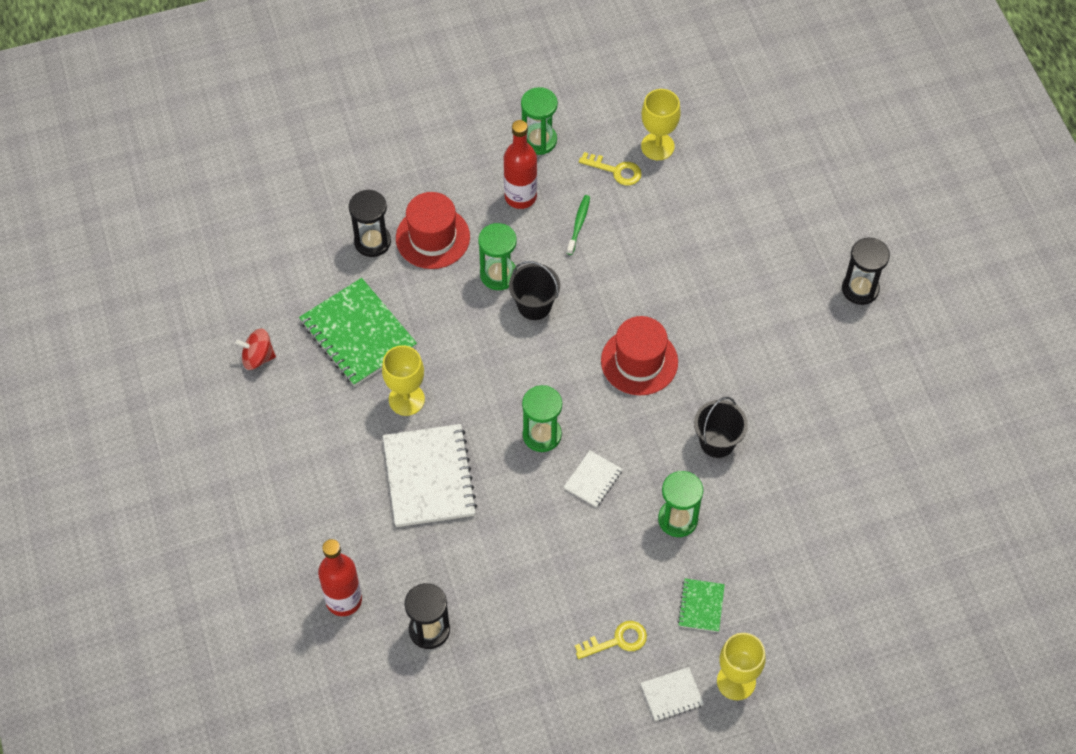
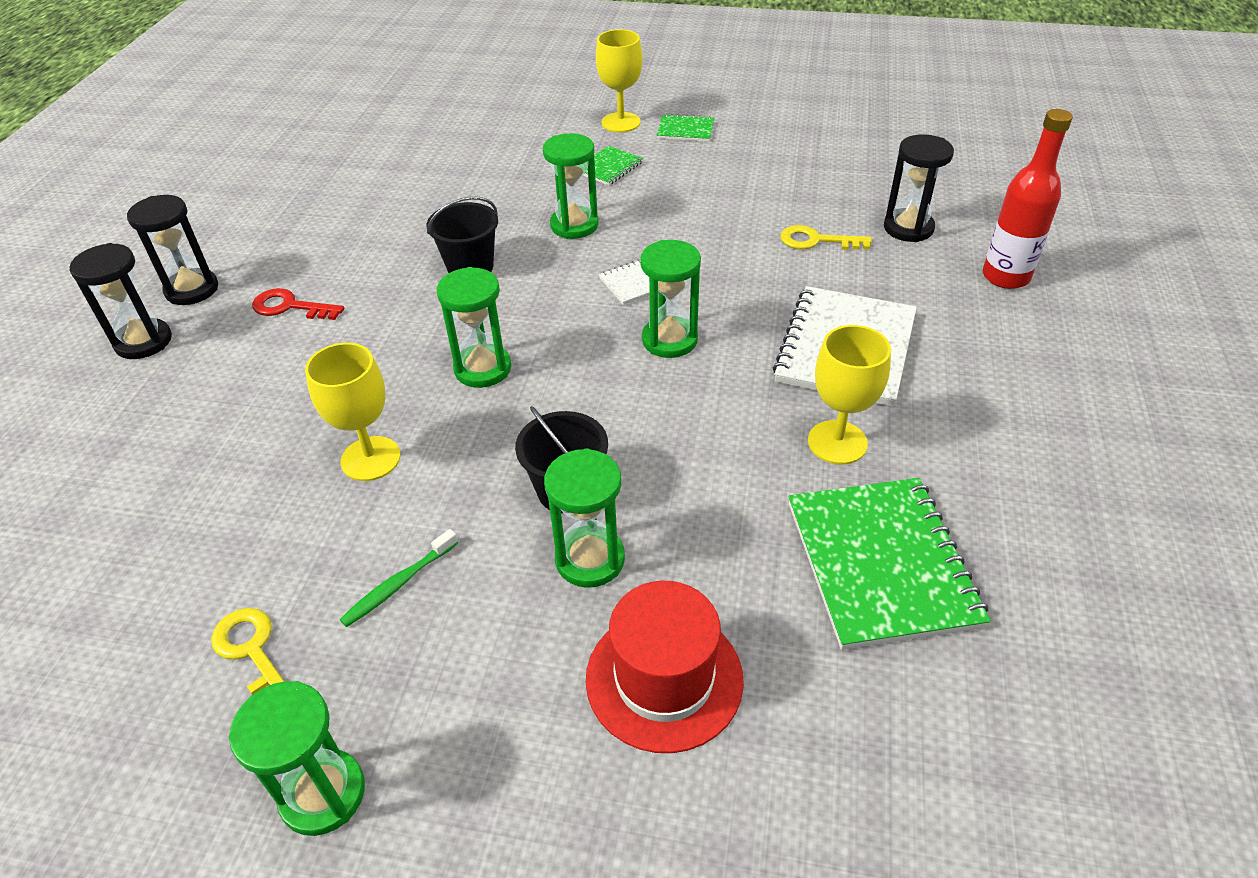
camera: 150 degrees left, 15 degrees down
(258, 357) = (1083, 598): red spinning top -> none
(372, 242) = (787, 725): black hourglass -> black hourglass (192, 290)
(520, 197) = (452, 683): red bottle -> none
(617, 640) = (709, 170): yellow key -> yellow key (816, 241)
(639, 361) = (483, 369): red hat -> green hourglass
(657, 146) = (142, 664): yellow goblet -> yellow goblet (370, 459)
(672, 695) = (685, 130): white notebook -> green notebook
(801, 354) = (290, 307): none -> red key

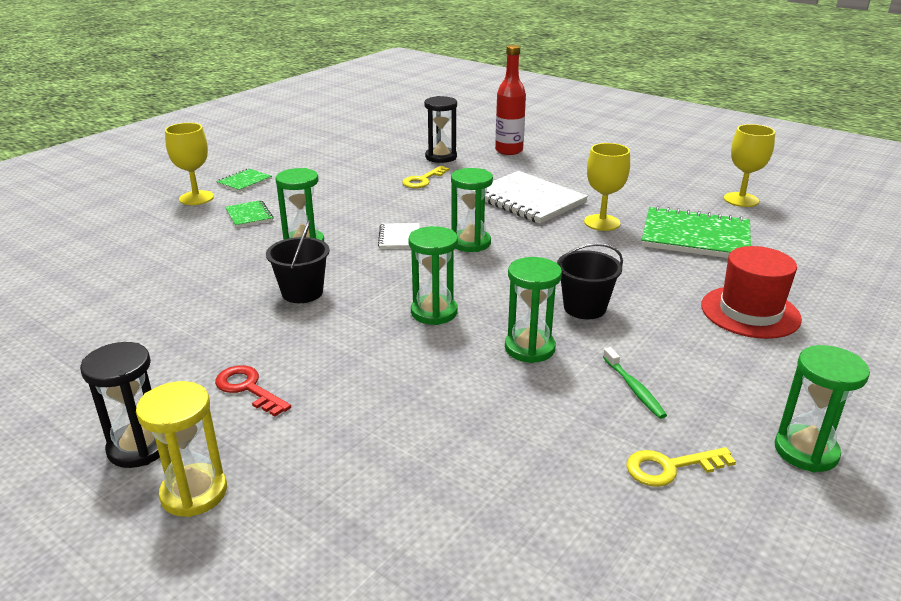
camera: 65 degrees left, 15 degrees down
(143, 342) = (194, 493): black hourglass -> yellow hourglass
(290, 307) = (248, 388): red key -> red key turned 90 degrees clockwise
(370, 459) = (494, 378): yellow goblet -> yellow goblet (741, 200)
(590, 559) = (649, 313): green hourglass -> green hourglass (529, 348)

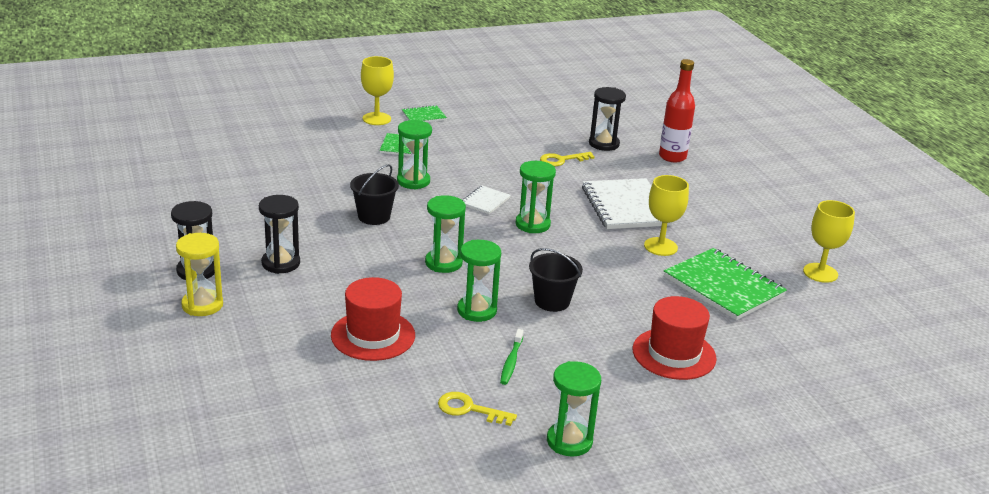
camera: 30 degrees right, 0 degrees up
(248, 388) = (281, 263): red key -> black hourglass
(459, 428) = (373, 335): none -> red hat

